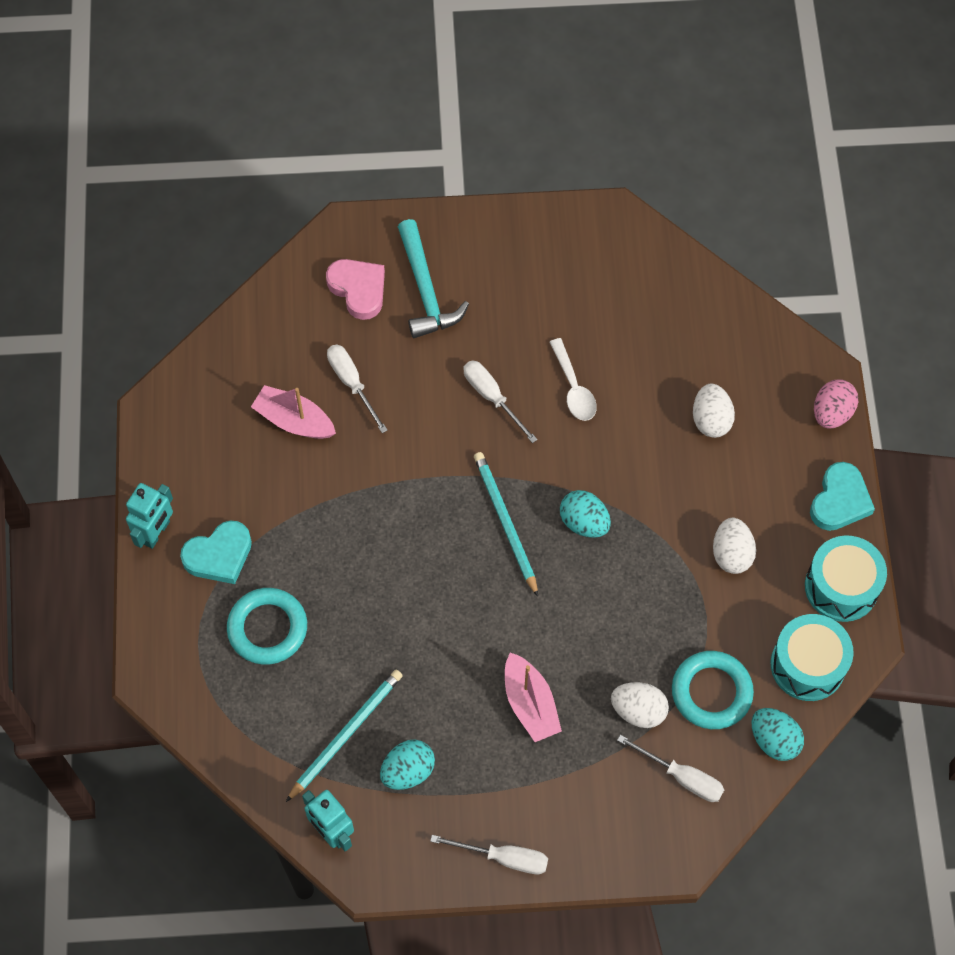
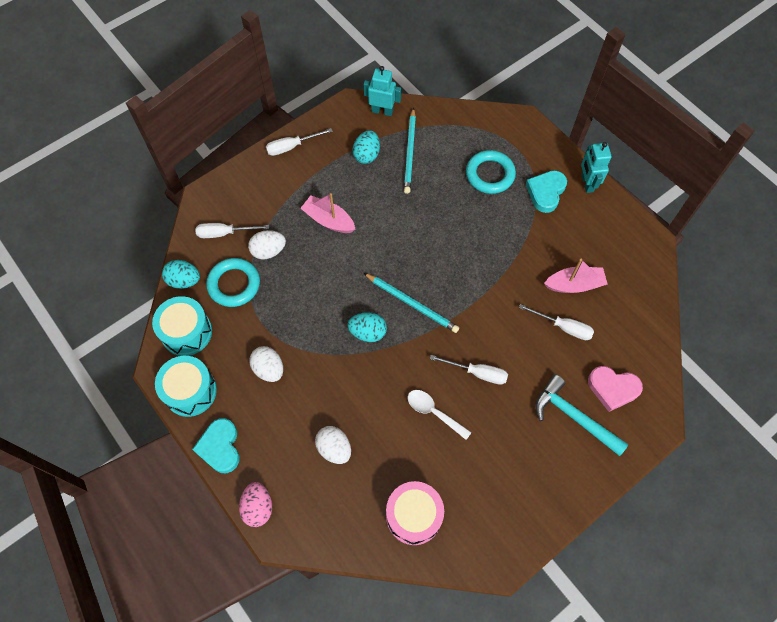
camera: 145 degrees right, 0 degrees up
(670, 305) = (414, 516): none -> pink drum

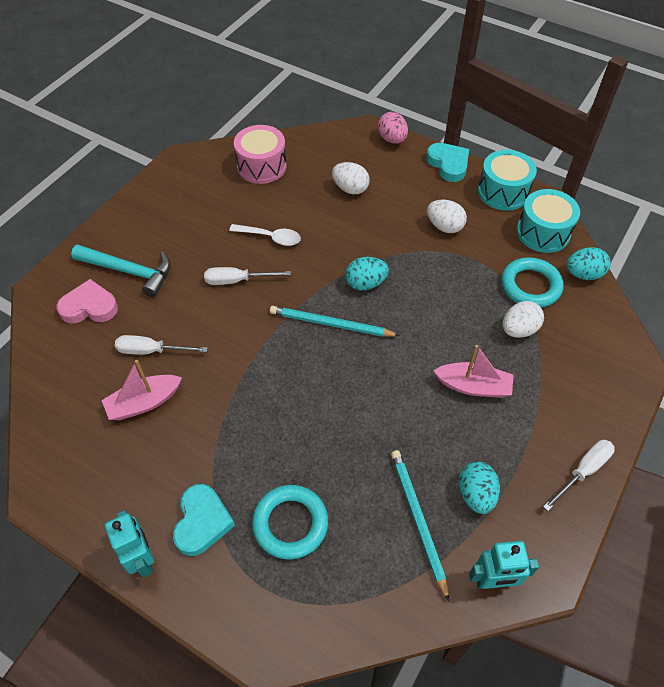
camera: 160 degrees right, 10 degrees down
(224, 233) = (581, 333): white screwdriver -> none

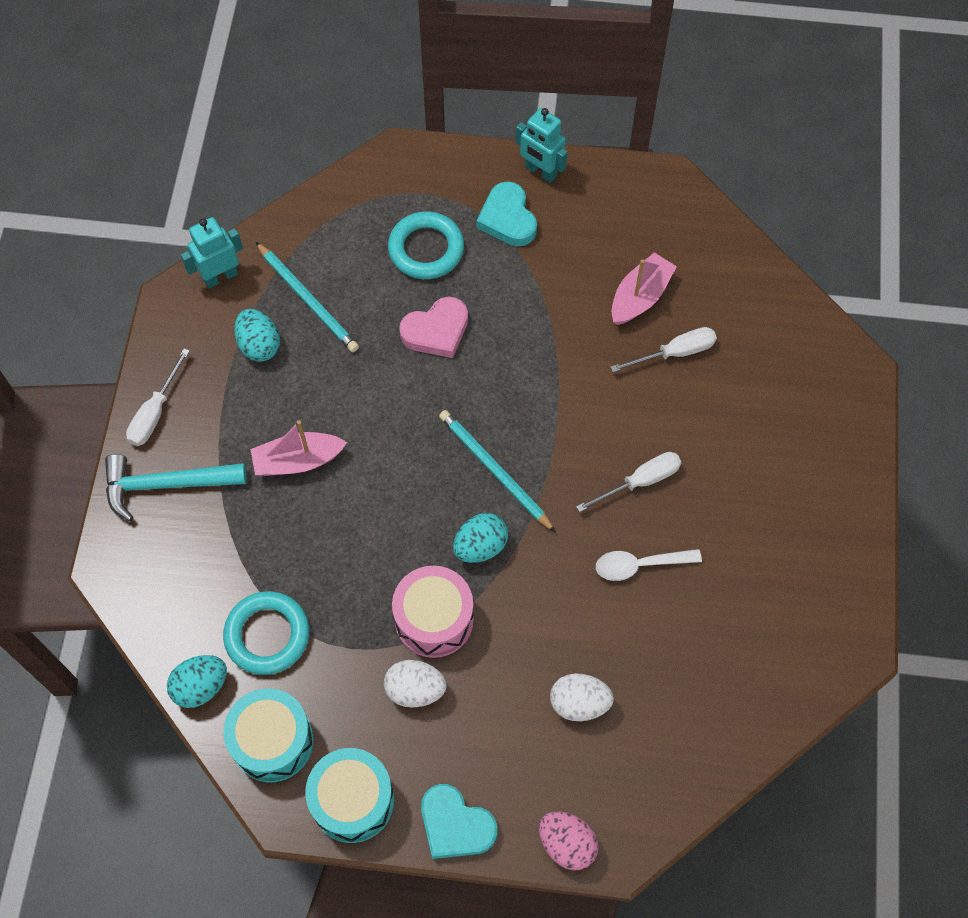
camera: 155 degrees right, 10 degrees up
(89, 307) = (785, 373): pink heart -> pink heart (436, 331)
(129, 271) = (777, 437): turquoise hammer -> turquoise hammer (166, 485)
(262, 166) = (731, 690): pink drum -> pink drum (434, 619)
(331, 324) = (494, 470): turquoise pencil -> turquoise pencil turned 120 degrees counterclockwise
(519, 329) = (265, 559): white egg -> none

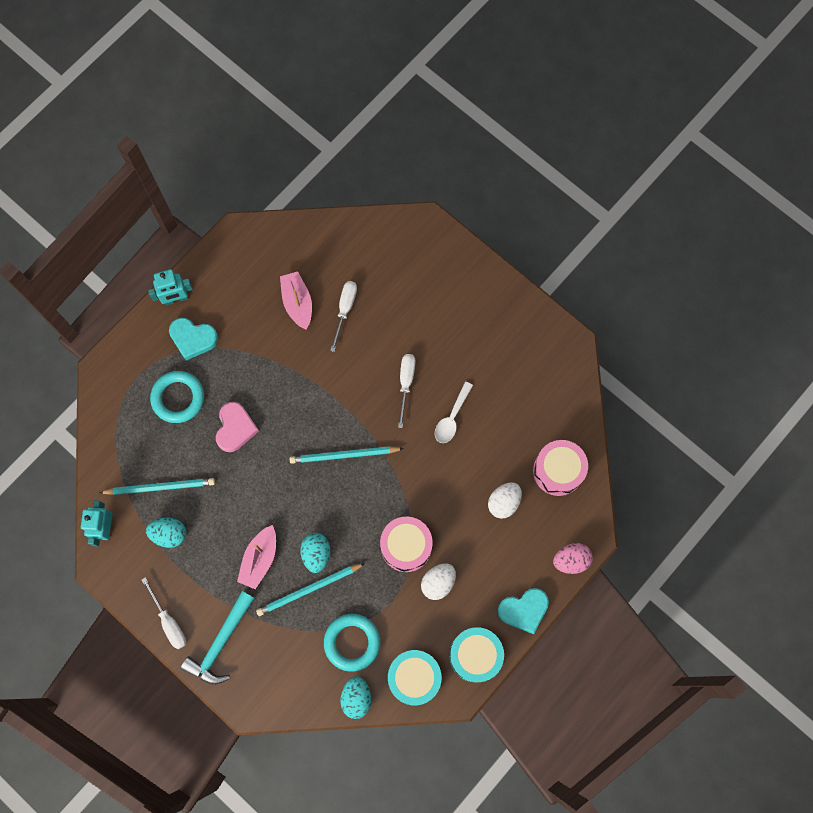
camera: 55 degrees left, 10 degrees up
(299, 541) = (309, 590): none -> turquoise pencil
(480, 546) = (382, 493): turquoise egg -> turquoise egg (316, 554)
(674, 745) = (558, 471): none -> pink drum

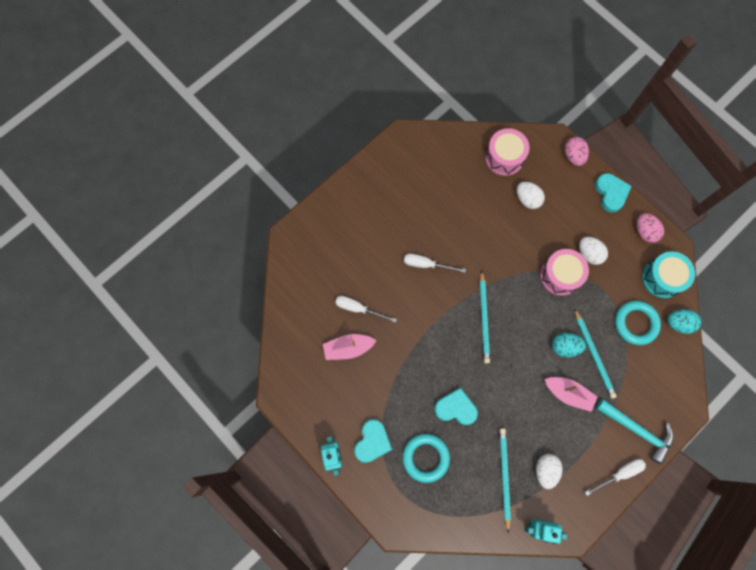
camera: 85 degrees left, 0 degrees up
(169, 534) = (545, 470): turquoise egg -> white egg
(235, 428) = (456, 408): pink heart -> turquoise heart
(452, 418) = (457, 231): white spoon -> none
(475, 655) = (645, 232): turquoise drum -> pink egg

